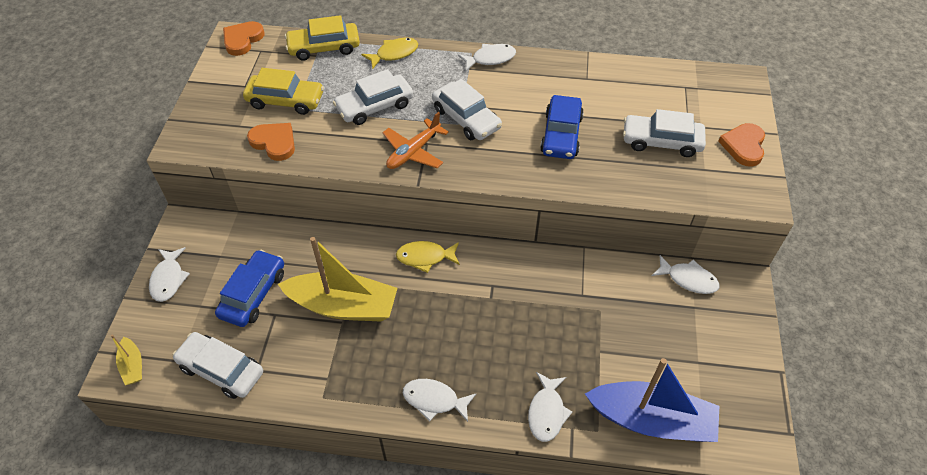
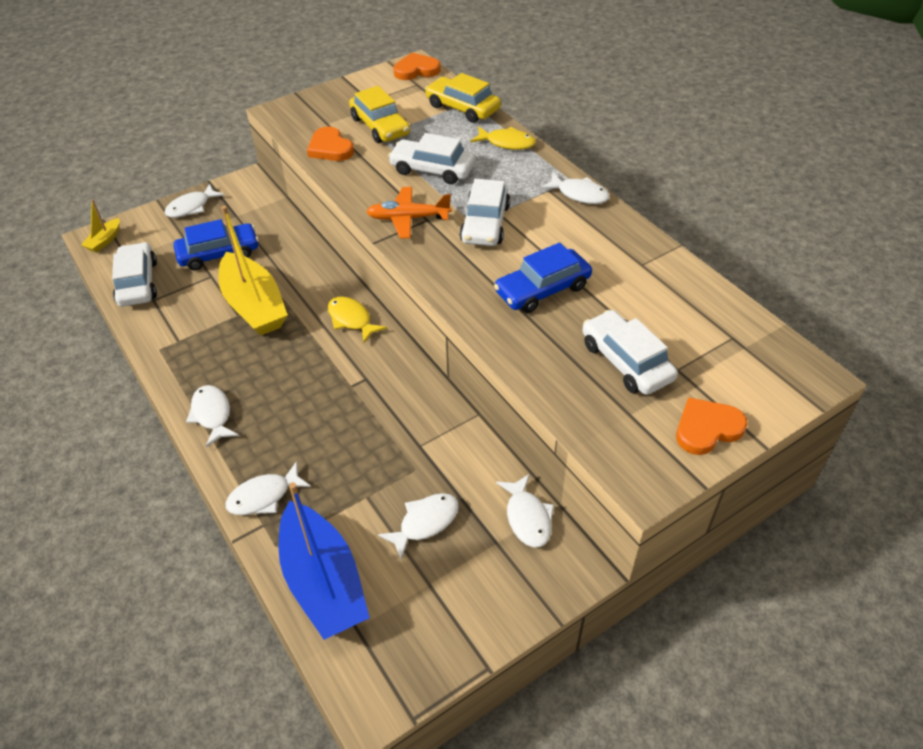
camera: 50 degrees right, 5 degrees down
(274, 142) = (330, 148): orange heart -> orange heart turned 150 degrees clockwise
(649, 333) = (425, 523): none -> white fish

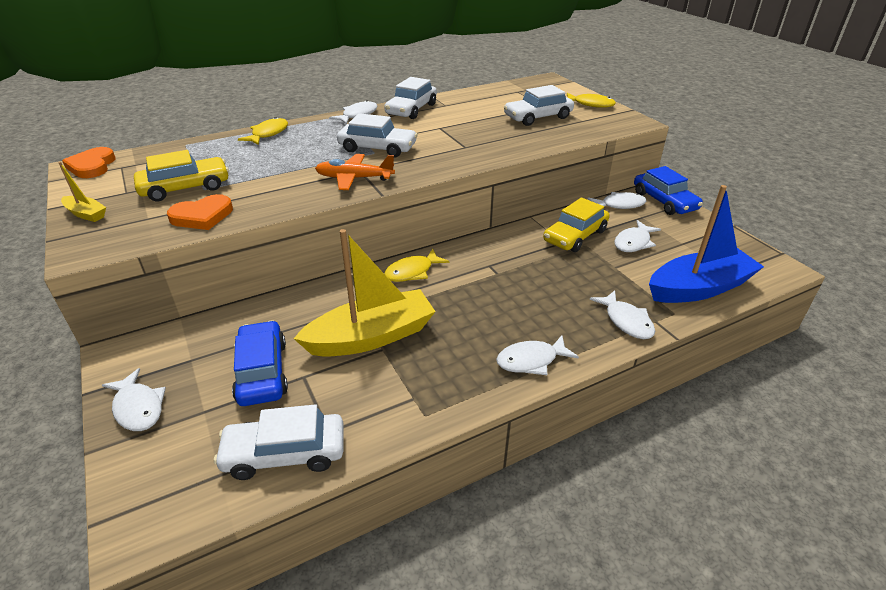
camera: 85 degrees left, 10 degrees down
(104, 241) = (156, 513): yellow boat -> yellow boat (86, 214)
(408, 218) = (354, 178): orange plane -> orange plane turned 90 degrees clockwise
(425, 523) = (633, 242): white fish -> white fish turned 105 degrees counterclockwise
(432, 169) = (285, 165): white car -> white car (411, 109)
(462, 108) = (192, 148): yellow car -> yellow car (575, 236)
(542, 289) = (464, 134): blue car -> blue car (664, 201)
(707, 428) = (590, 104): orange heart -> yellow fish

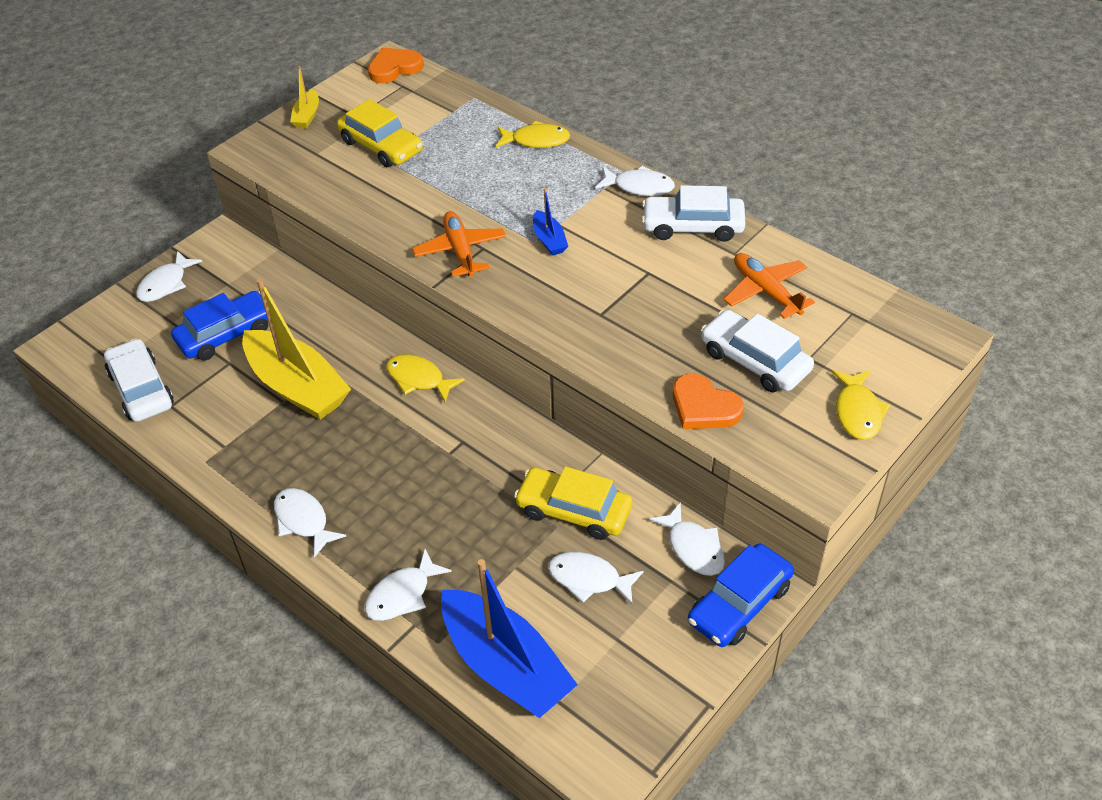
camera: 70 degrees right, 10 degrees up
(202, 216) = (333, 183): orange heart -> orange heart (704, 407)
(377, 148) = (549, 240): white car -> blue boat
(484, 104) = (765, 291): none -> orange plane

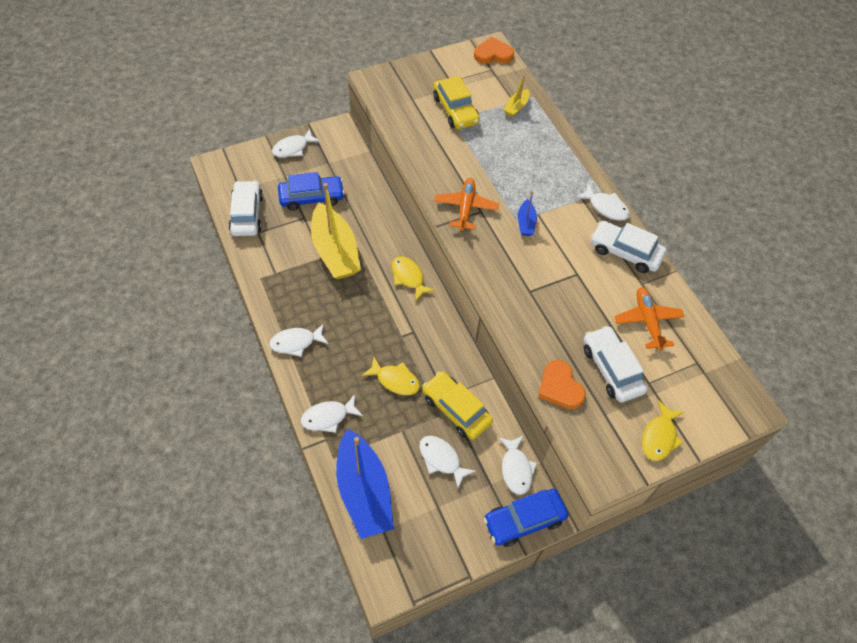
camera: 20 degrees right, 10 degrees up
(303, 521) = (296, 342): white fish -> white fish turned 90 degrees counterclockwise
(307, 116) = (420, 69): yellow boat -> yellow boat (516, 107)
(536, 140) = (556, 145): yellow fish -> yellow fish (395, 380)

